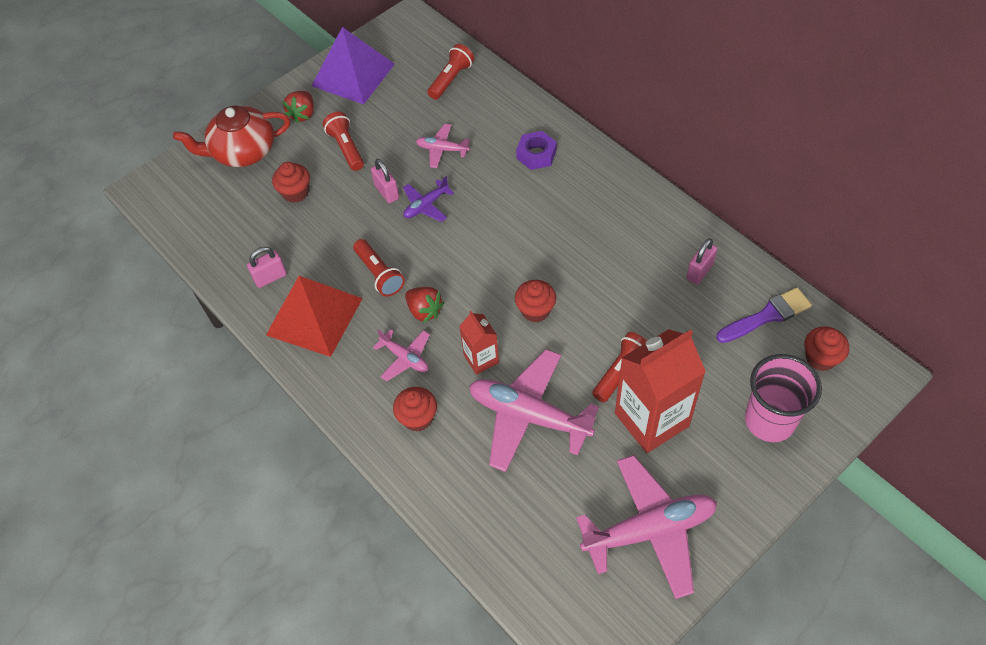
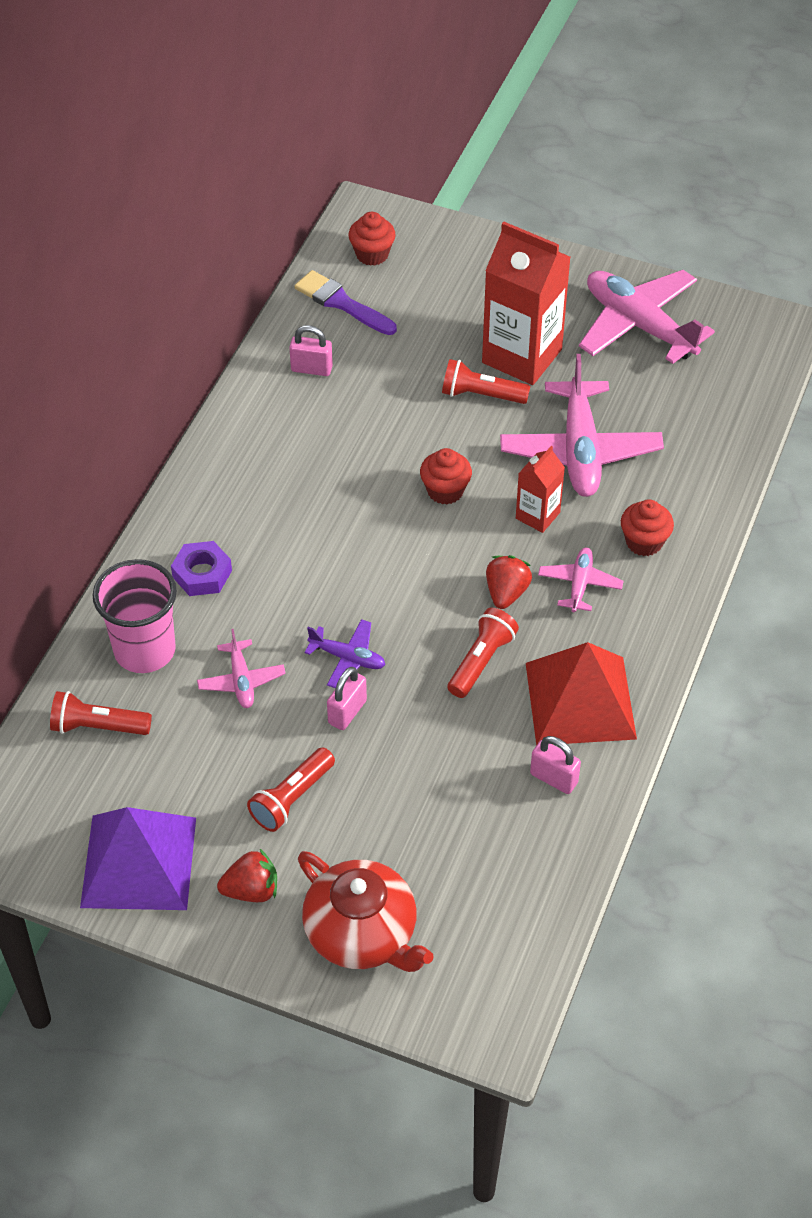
camera: 120 degrees left, 5 degrees down
(295, 192) = (403, 822): red cupcake -> none
(769, 421) = (468, 274): pink cup -> pink cup (145, 650)

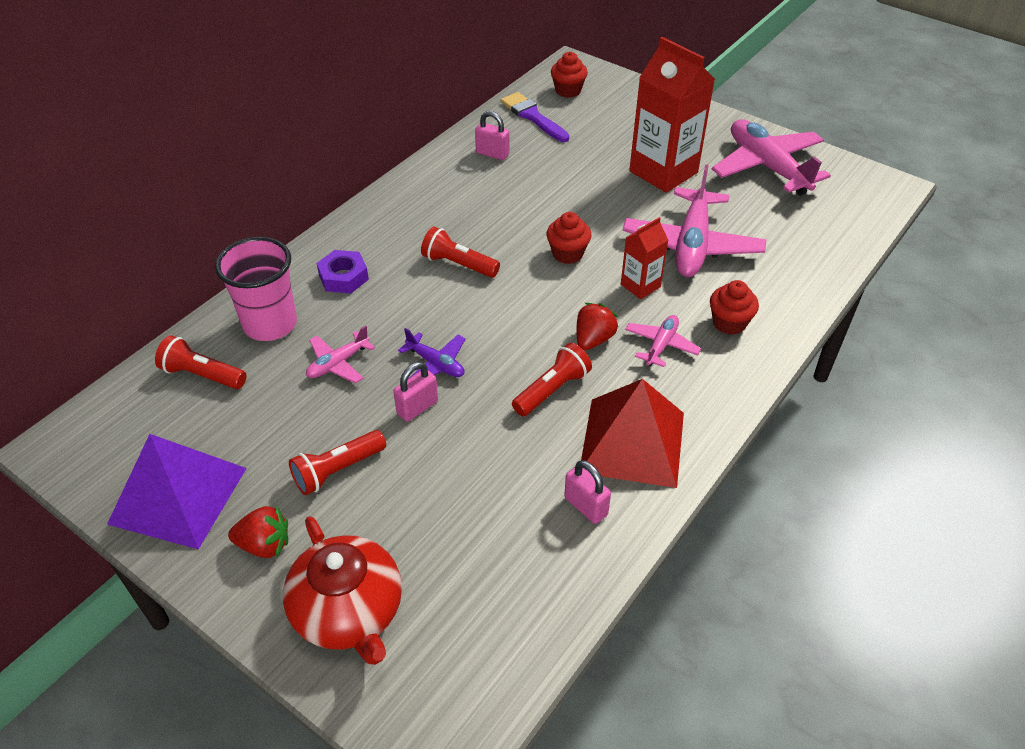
camera: 15 degrees right, 5 degrees down
(241, 681) = (338, 363): pink plane -> pink plane turned 45 degrees clockwise
(481, 395) = (621, 192): red flashlight -> red flashlight (458, 264)

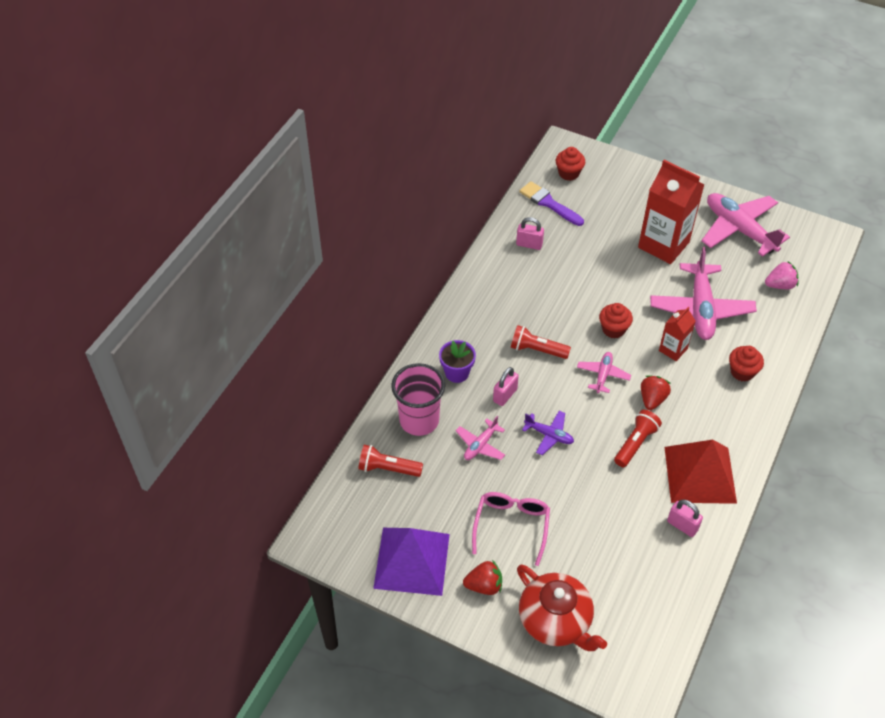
camera: 10 degrees left, 5 degrees up
(337, 470) = (511, 526): red flashlight -> pink glasses
(343, 277) = (457, 373): purple nut -> purple flower pot
(417, 407) = (548, 471): pink padlock -> pink padlock (505, 395)
(661, 345) = (700, 397): pink plane -> pink plane (603, 375)
(807, 231) = (780, 285): none -> pink strawberry

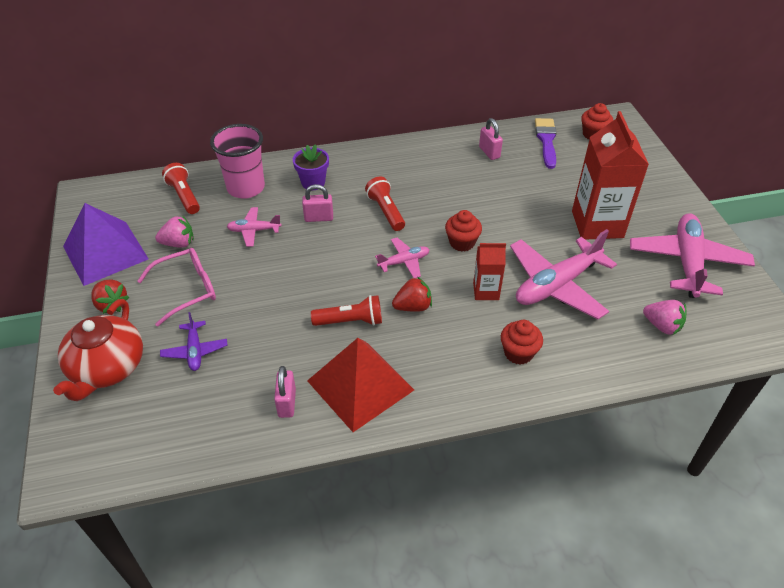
camera: 50 degrees right, 5 degrees down
(448, 503) = (178, 243): none -> pink strawberry
(549, 435) = (303, 263): purple plane -> purple plane (195, 351)

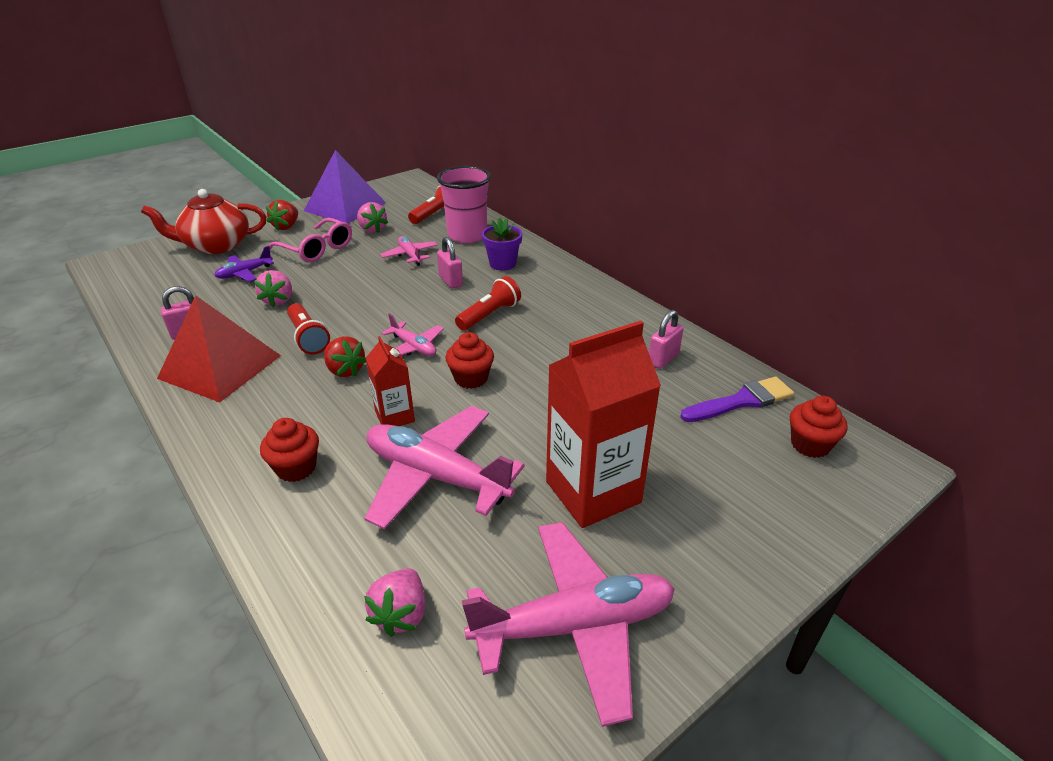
camera: 65 degrees right, 10 degrees down
(271, 332) = (278, 300): none -> pink strawberry

